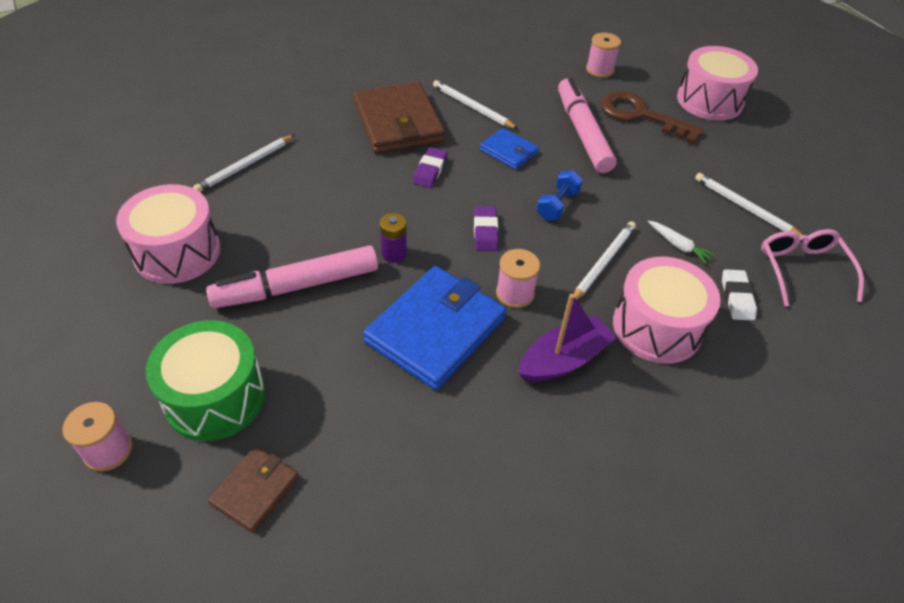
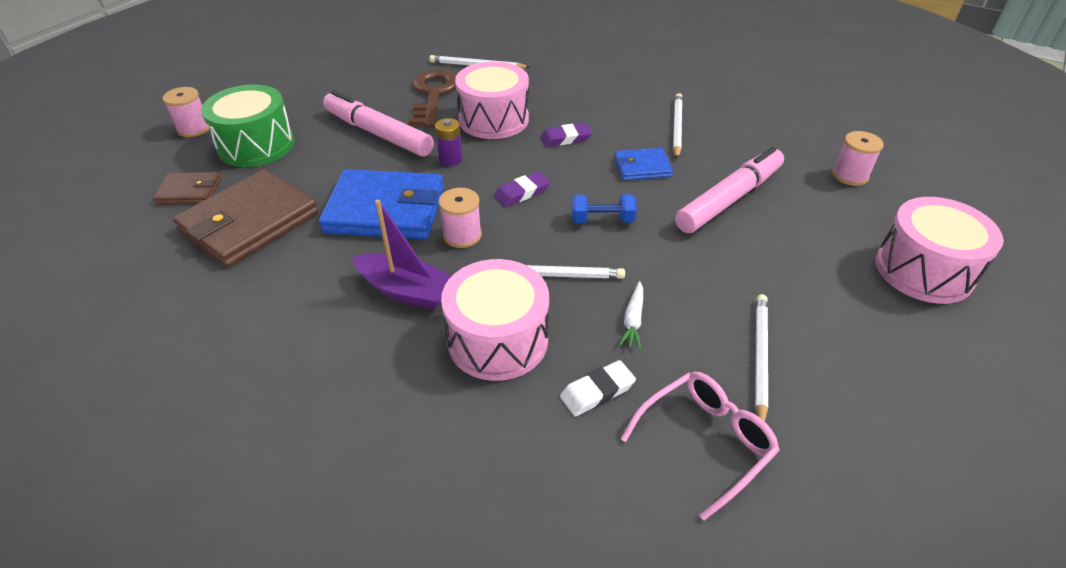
camera: 60 degrees right, 5 degrees down
(177, 252) = (369, 79): pink drum -> pink drum (493, 119)
(398, 122) = (605, 102): brown wallet -> brown wallet (249, 222)
(508, 151) = (642, 167): blue wallet -> blue wallet turned 75 degrees clockwise
(641, 115) = (814, 227): brown key -> brown key (433, 95)

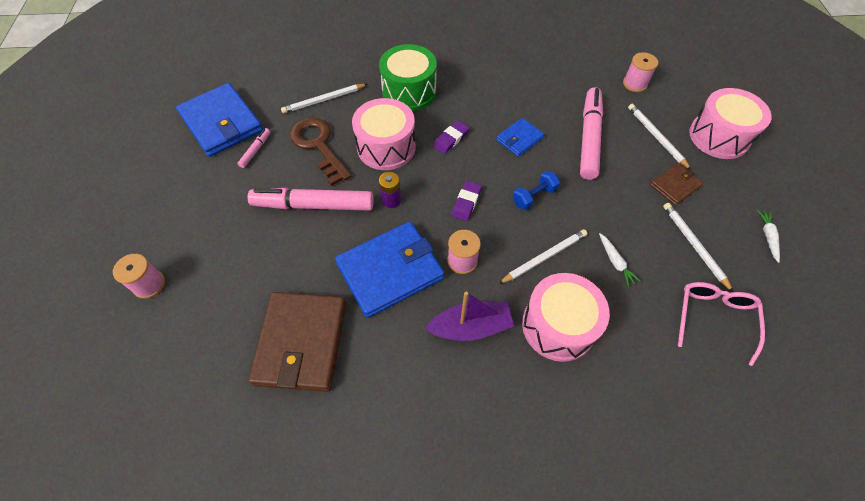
camera: 35 degrees left, 15 degrees up
(189, 191) = (219, 346): brown wallet -> brown wallet (675, 186)
(256, 145) = (226, 270): green drum -> green drum (409, 91)
(373, 50) = (221, 123): none -> blue wallet
(377, 78) = (255, 150): none -> pink marker
(597, 391) = (640, 324): white eraser -> none
(676, 127) = (511, 93): white pencil -> white pencil (656, 137)
(888, 404) = (767, 237): none -> white carrot

